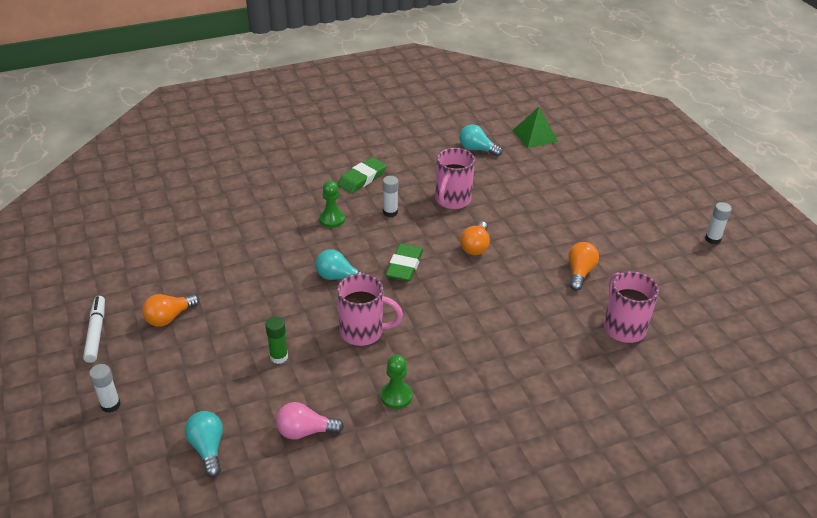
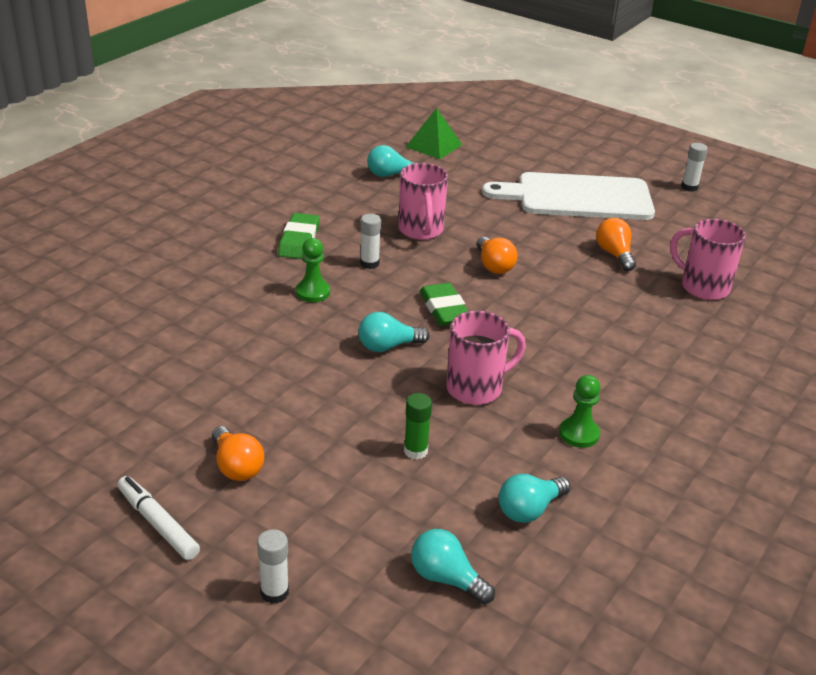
camera: 35 degrees left, 5 degrees down
(169, 317) = (236, 466): orange light bulb -> orange light bulb turned 45 degrees counterclockwise
(305, 431) = (529, 509): pink light bulb -> turquoise light bulb
(603, 215) = (577, 197): none -> white cutting board

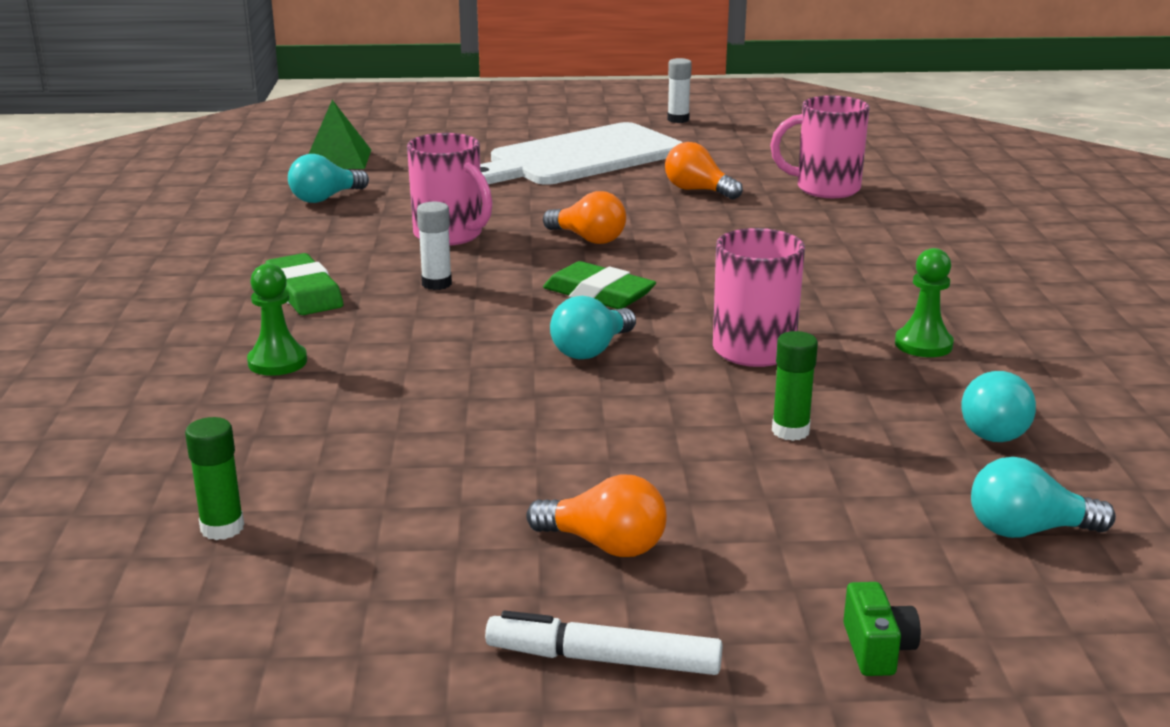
camera: 35 degrees left, 10 degrees down
(101, 369) = (222, 528): none -> green glue stick
(274, 592) = (877, 649): white glue stick -> green camera
(313, 292) = (408, 334): green pawn -> green pawn (277, 362)

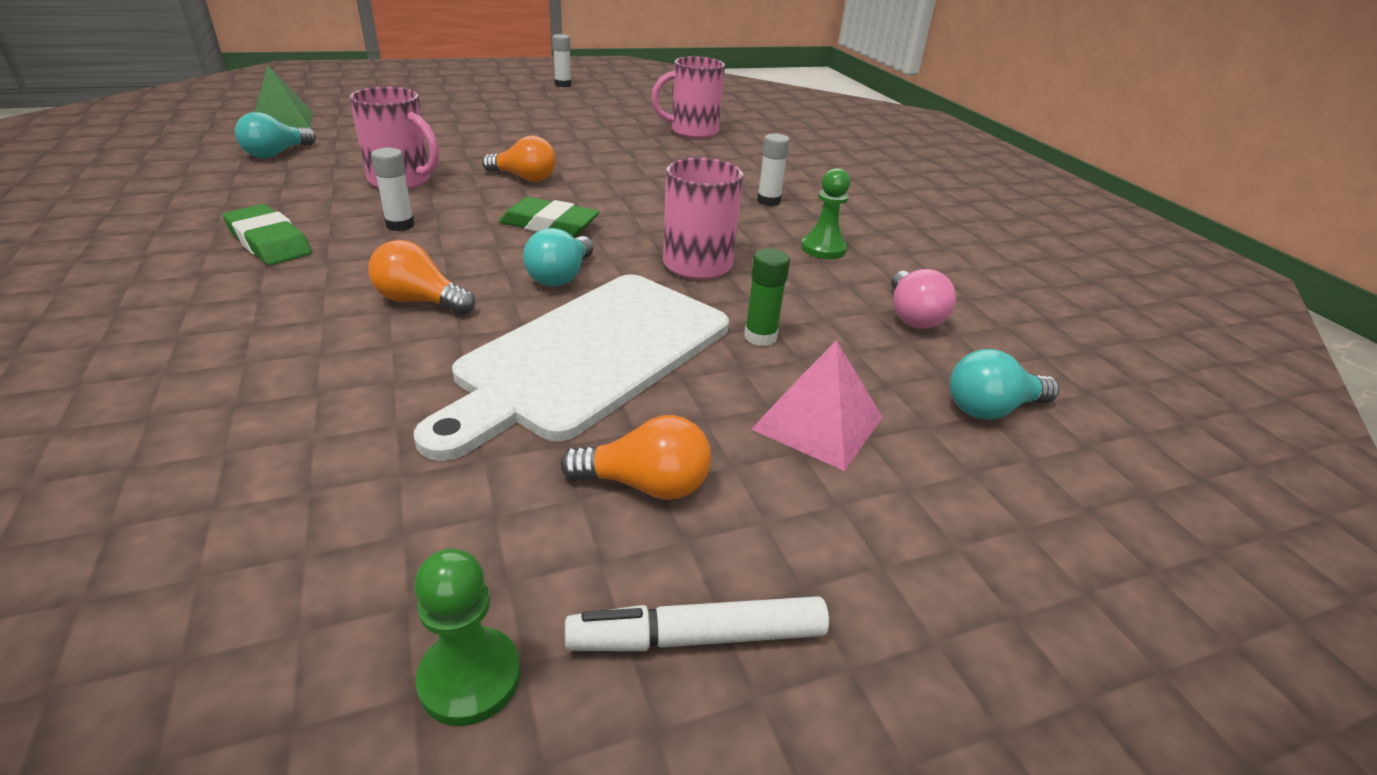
camera: 20 degrees left, 10 degrees up
(222, 528) = (206, 535): green glue stick -> none
(277, 362) = (250, 317): green pawn -> green pawn (470, 678)
(580, 157) = (495, 114): white cutting board -> white cutting board (589, 356)
(698, 190) = (599, 136): orange light bulb -> orange light bulb (420, 301)
(811, 517) = (817, 423): none -> pink pyramid
(877, 649) = (946, 563): green camera -> none
(882, 283) = (768, 201): none -> white glue stick
(993, 428) = (912, 316): turquoise light bulb -> pink light bulb

